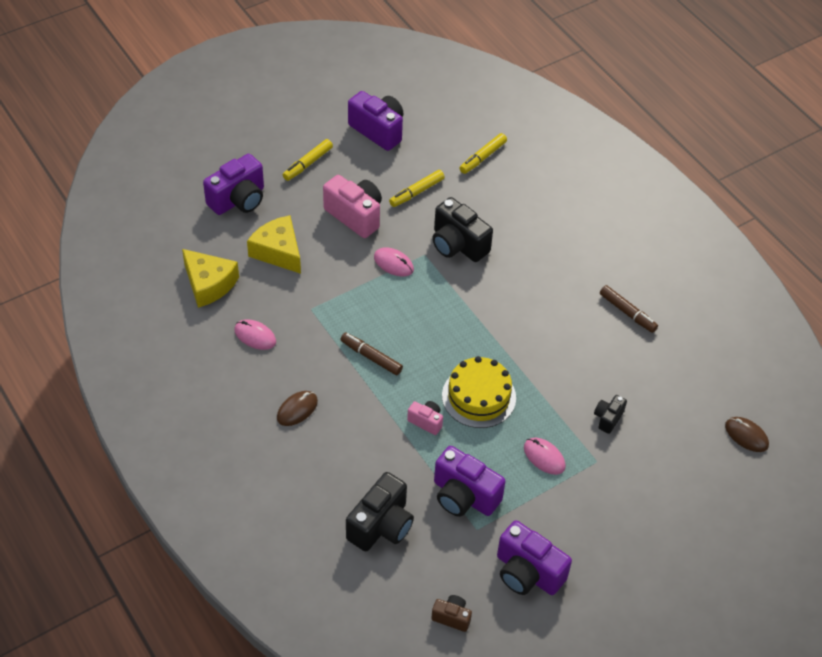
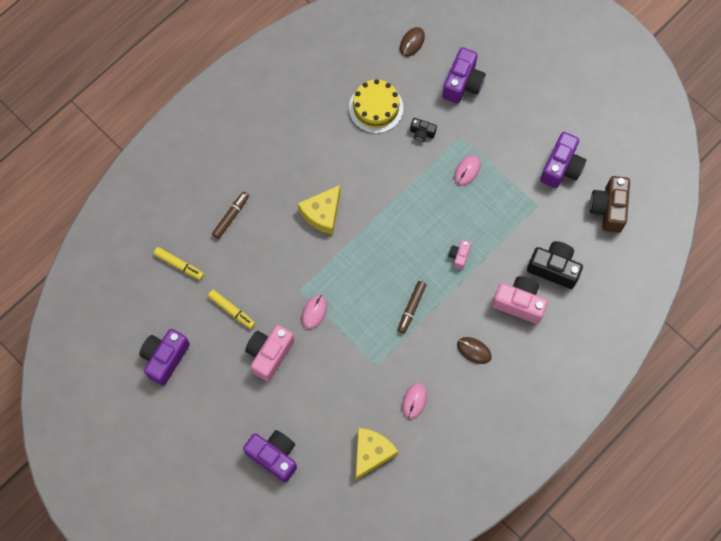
camera: 100 degrees left, 20 degrees up
(278, 252) = (324, 407): yellow cheese -> yellow cheese (322, 213)
(307, 164) = (218, 409): yellow marker -> none
(344, 473) = (519, 303): none -> pink camera
(452, 617) = (608, 209): brown camera -> brown camera, size x1.92
(458, 245) = (282, 266): black camera -> none
(464, 496) = (514, 218): purple camera -> purple camera (462, 83)
(479, 396) = (427, 224): yellow cake -> yellow cake (376, 108)
(627, 313) = (321, 131): brown marker -> brown marker (231, 216)

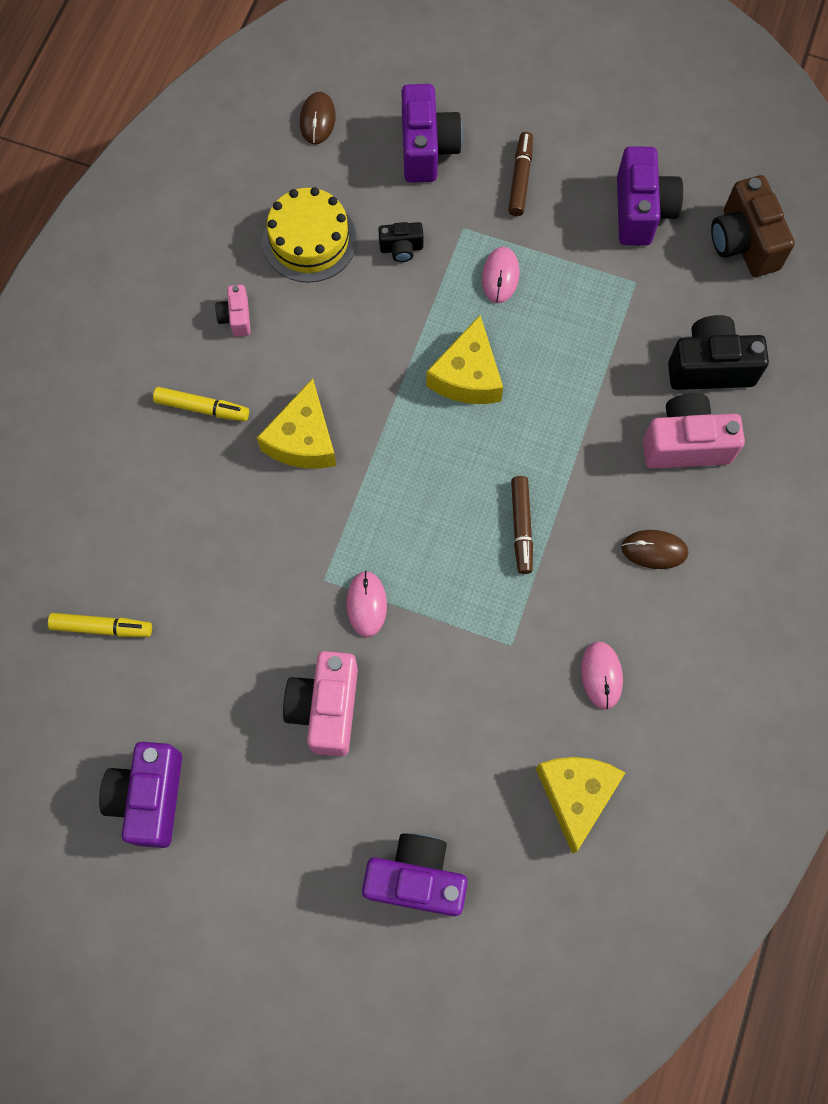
camera: 25 degrees left, 0 degrees up
(231, 216) = (154, 509): brown marker -> brown marker (520, 178)
(232, 310) = (227, 663): yellow marker -> yellow marker (202, 408)
(423, 217) = (467, 375): none -> yellow cheese
(459, 256) = (555, 412): pink camera -> pink camera (236, 317)

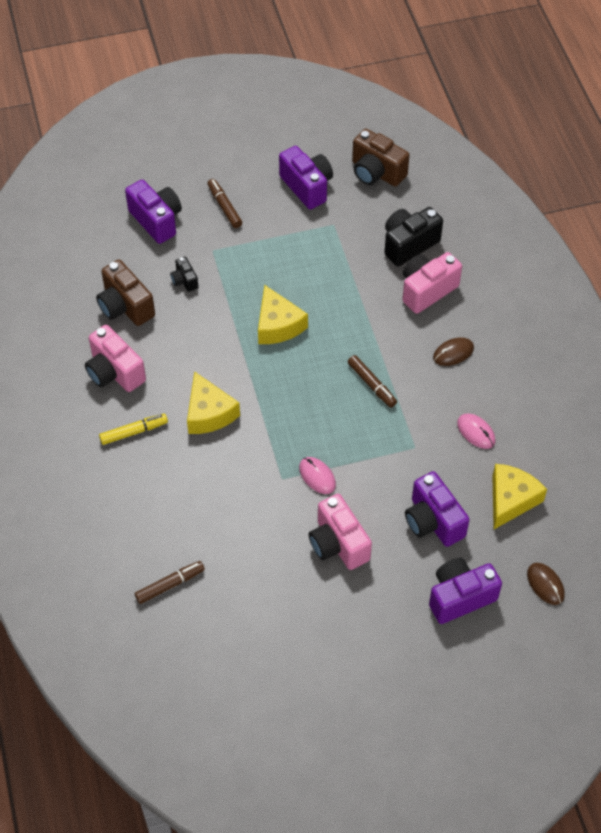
camera: 35 degrees left, 15 degrees down
(102, 627) = (170, 585): yellow marker -> brown marker
(149, 797) = (274, 655): purple camera -> purple camera (433, 521)
(236, 317) = (114, 372): pink camera -> pink camera, size x1.92
(309, 240) = (125, 306): yellow cake -> brown camera
(317, 120) = (77, 240): brown mouse -> brown mouse (545, 584)
(401, 248) = (184, 281): black camera -> black camera turned 105 degrees clockwise
(500, 276) = (254, 263): pink mouse -> none
(575, 795) = (511, 500): yellow cheese -> yellow cheese turned 60 degrees clockwise

